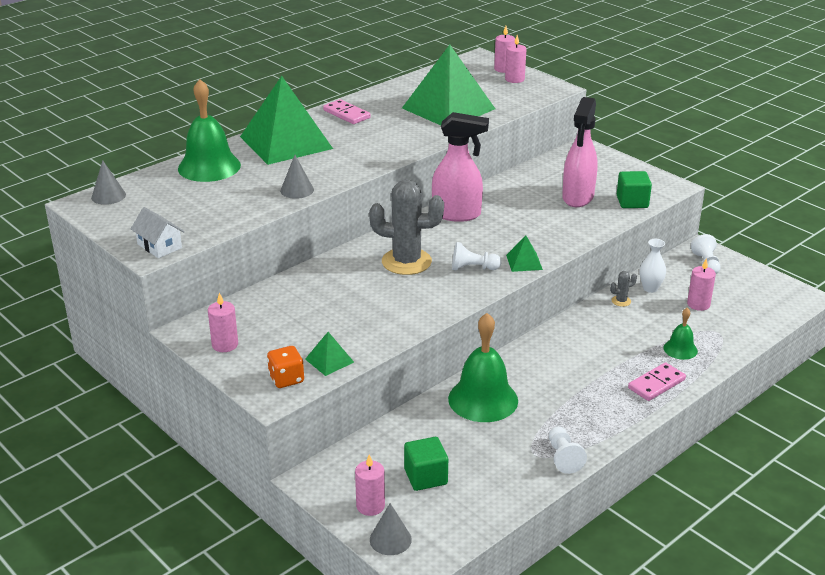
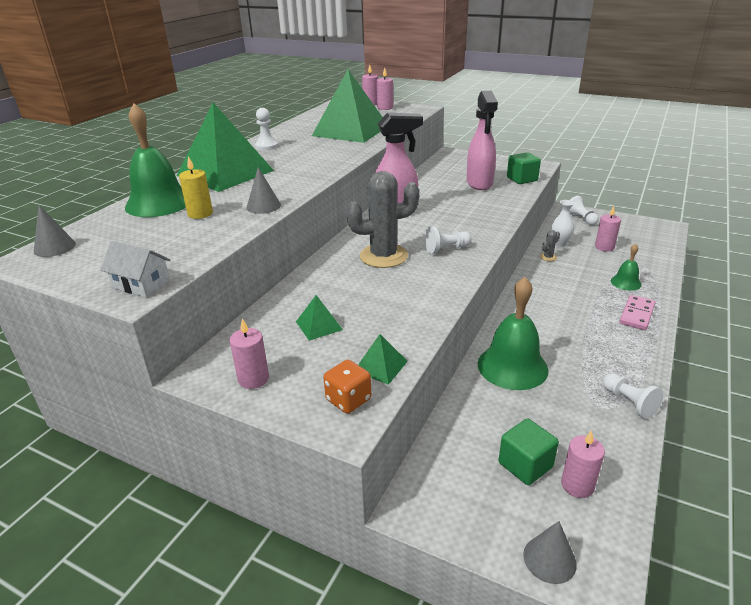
camera: 20 degrees left, 0 degrees up
(238, 186) = (200, 214): none -> yellow candle
(346, 114) = (267, 146): pink domino -> white pawn
(370, 506) = (496, 521): pink candle -> pink candle (577, 485)
(524, 262) = (484, 235): green pyramid -> green pyramid (319, 325)

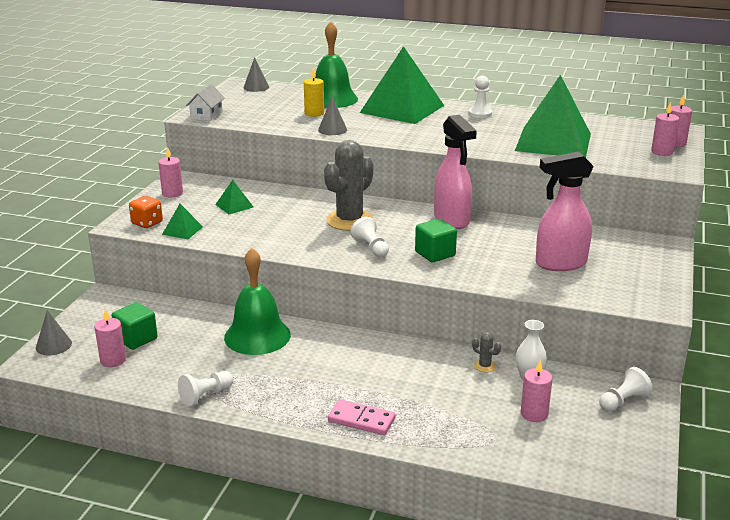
camera: 80 degrees right, 5 degrees down
(383, 256) = (349, 220): grey cactus -> grey cactus turned 60 degrees clockwise
(522, 179) = (593, 292): green cube -> green cube (435, 254)
(625, 282) = (436, 421): green bell -> none

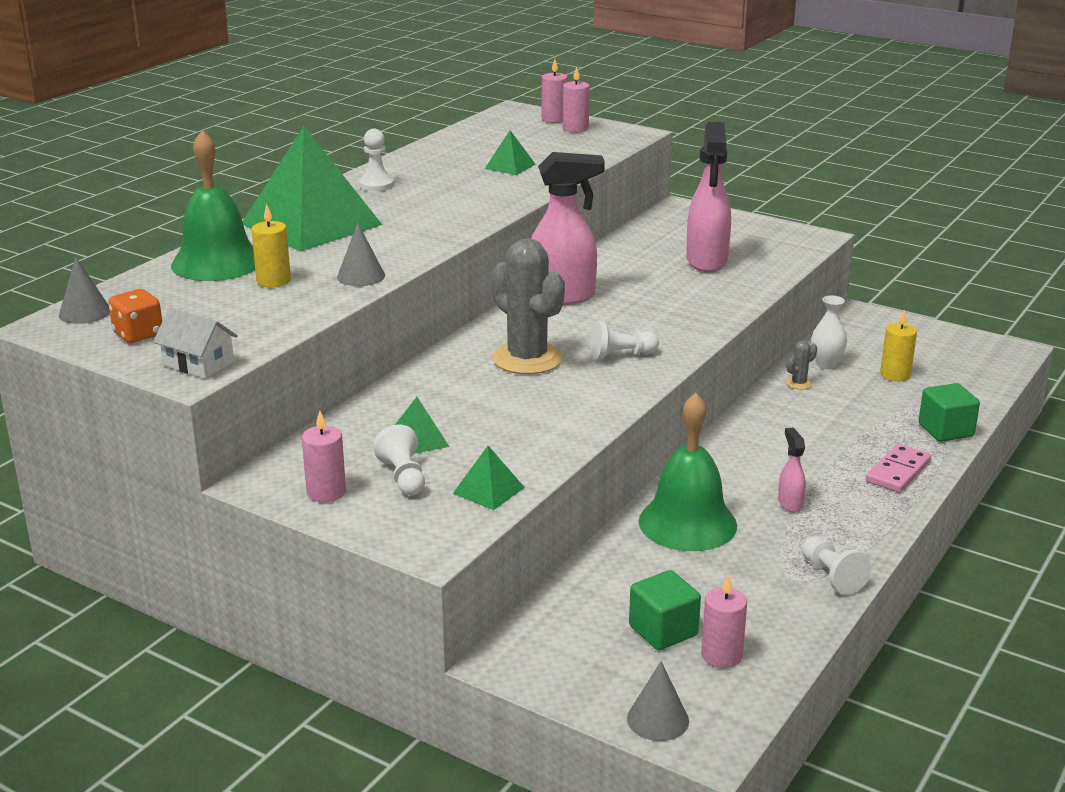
camera: 75 degrees left, 0 degrees up
(147, 223) = (440, 522): orange dice -> orange dice (138, 334)
(295, 373) = (790, 503): none -> pink spray bottle
(435, 254) = (654, 320): green cube -> green cube (945, 430)
(534, 414) = (895, 375): pink candle -> yellow candle
(553, 142) = (510, 166): green pyramid -> green pyramid, size x0.41
(623, 401) = (877, 329): white pawn -> white pawn (403, 477)

